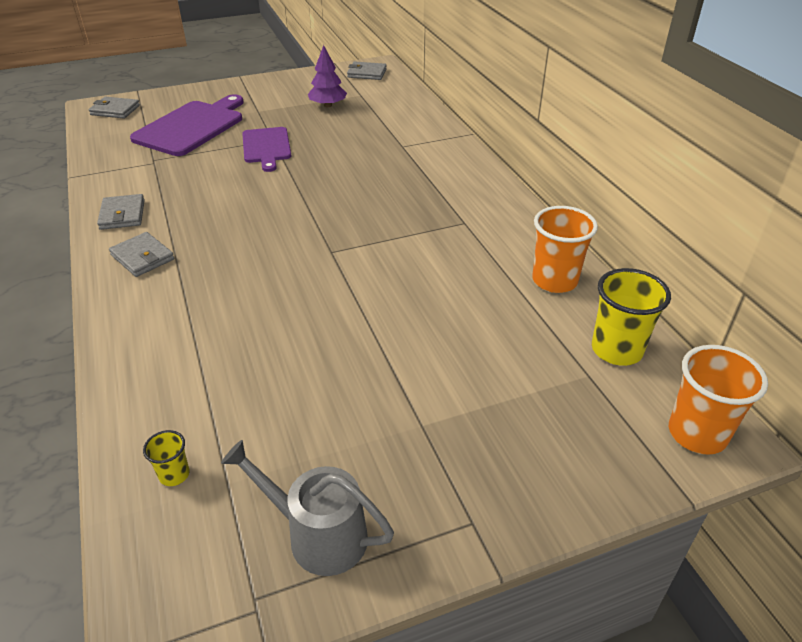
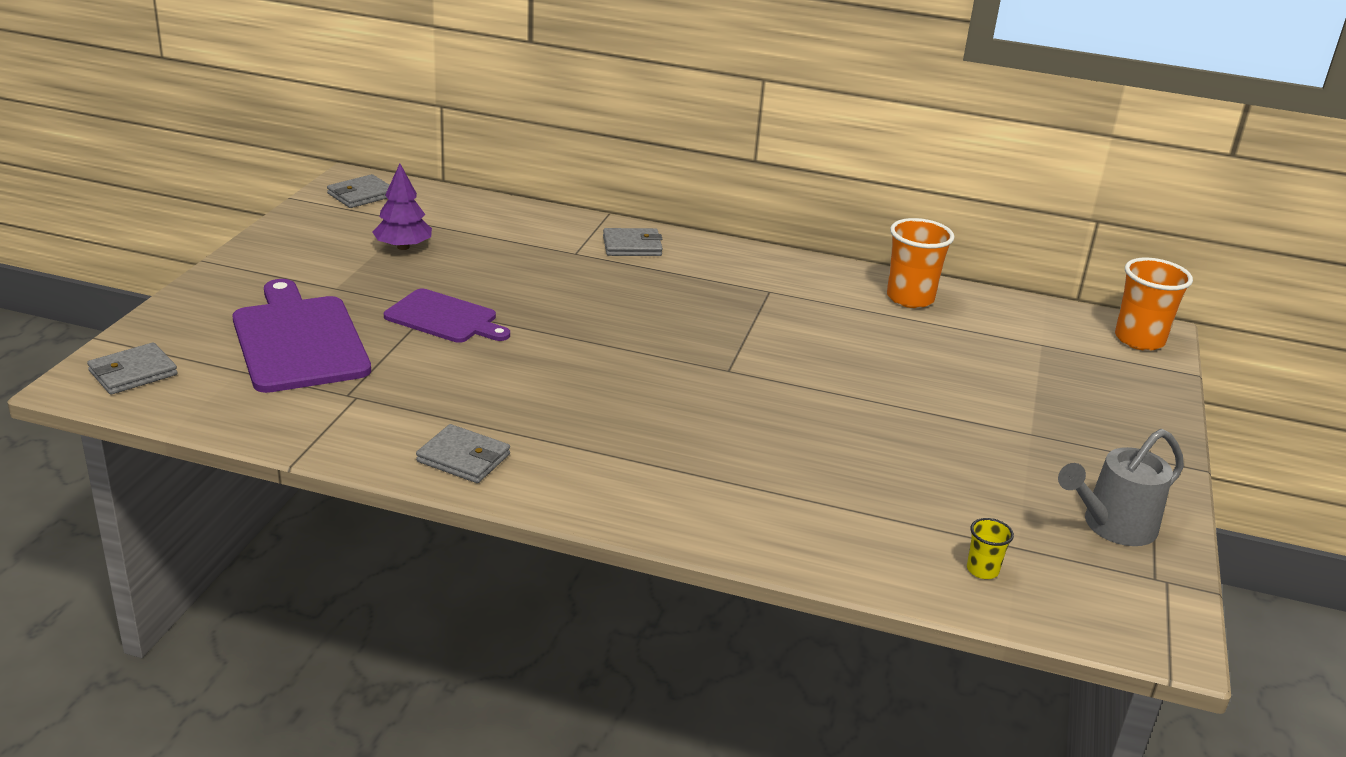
camera: 55 degrees left, 10 degrees down
(142, 257) = (586, 475): grey wallet -> grey wallet (632, 246)
(616, 350) = (1024, 320): yellow cup -> none

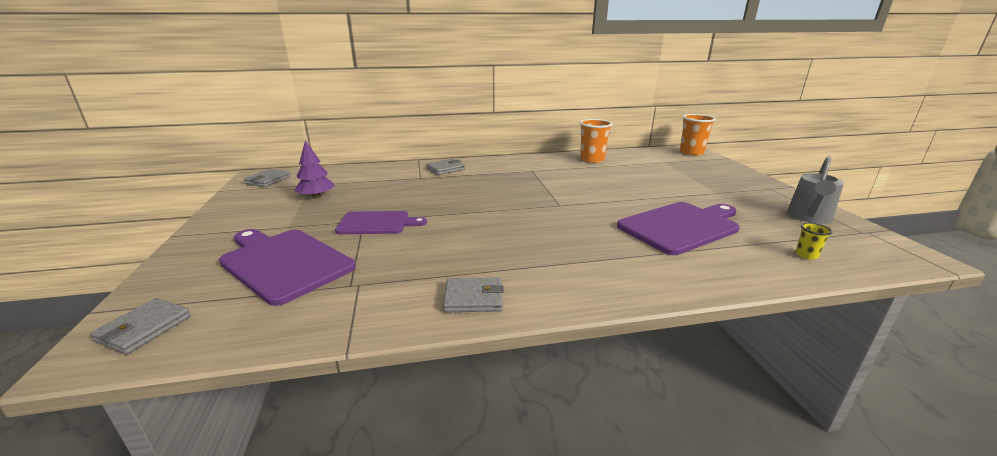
camera: 25 degrees left, 5 degrees down
(863, 466) = (681, 226): none -> purple cutting board

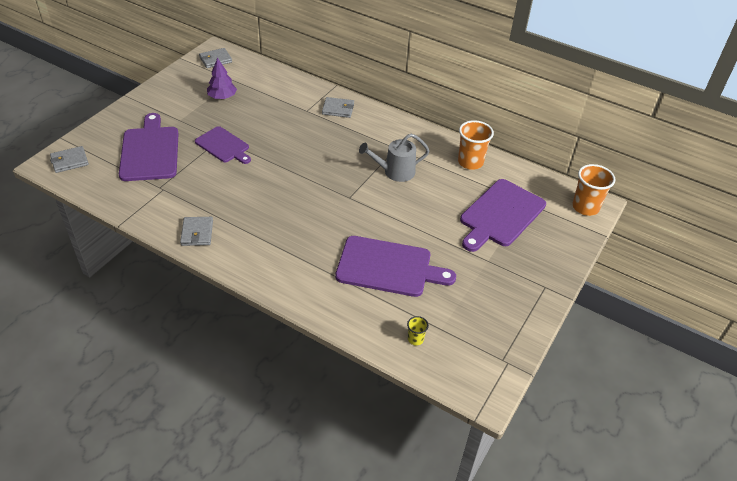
camera: 40 degrees right, 20 degrees up
(474, 298) = (197, 233): grey wallet -> grey wallet turned 45 degrees clockwise
(666, 172) = (500, 215): none -> purple cutting board
(809, 217) = (498, 325): grey watering can -> grey watering can (395, 172)

